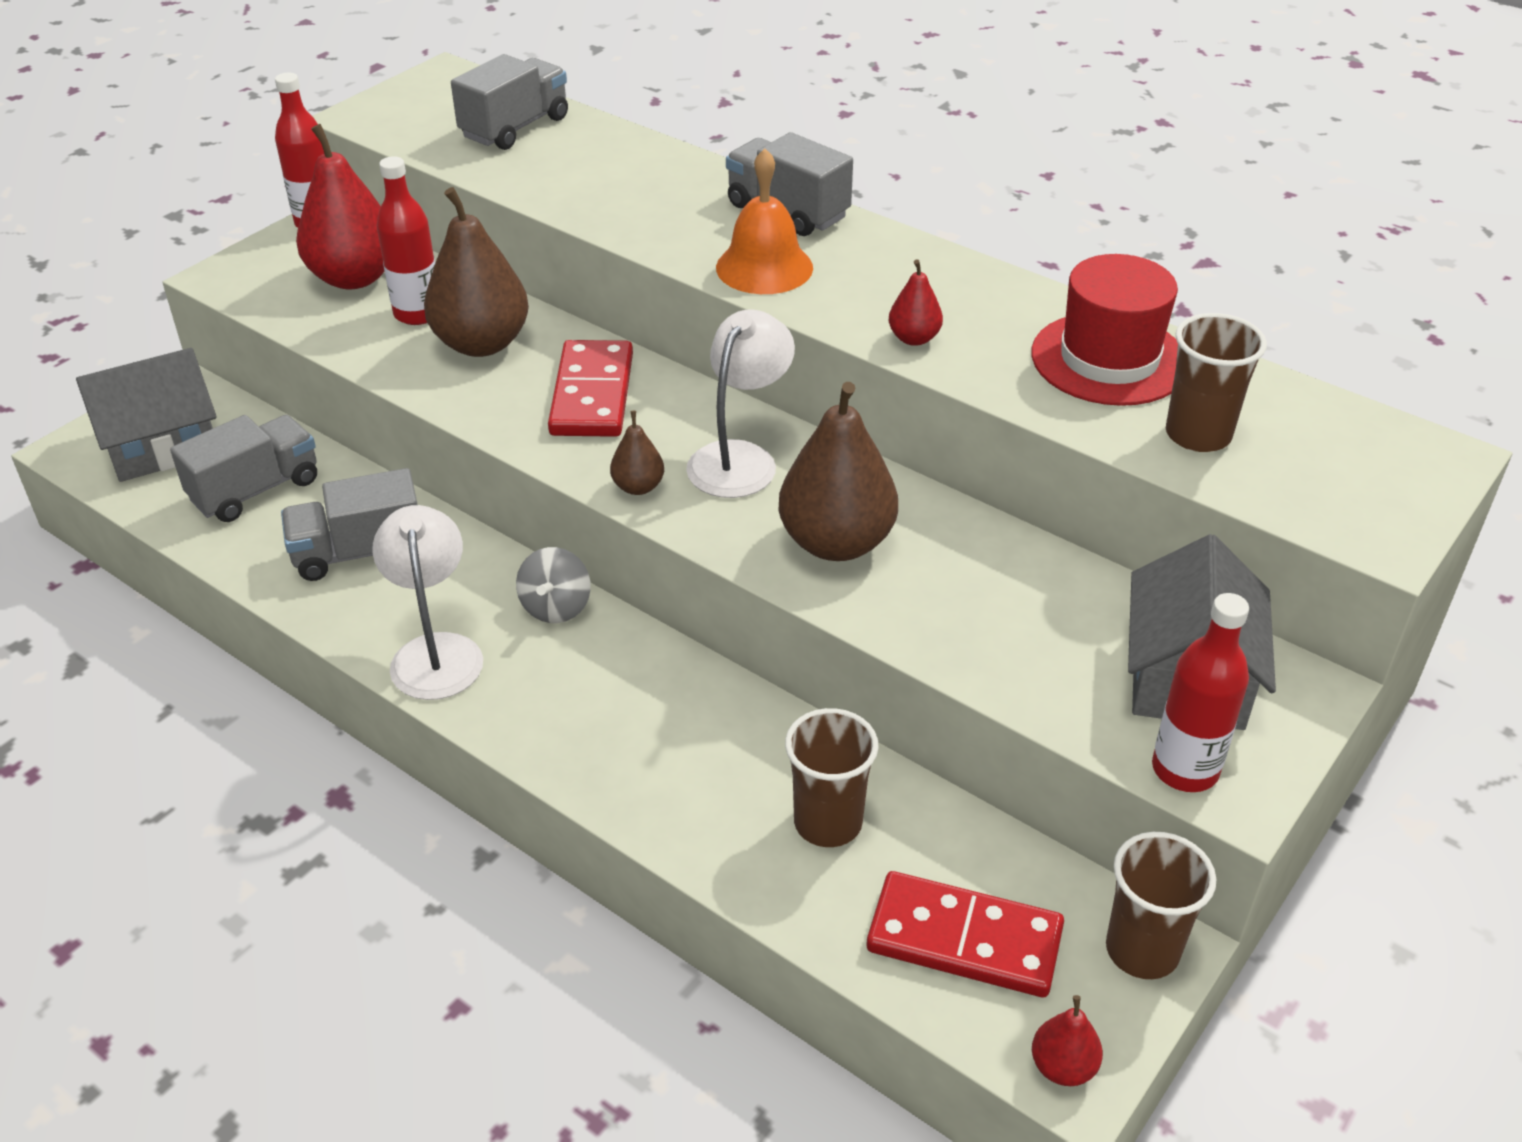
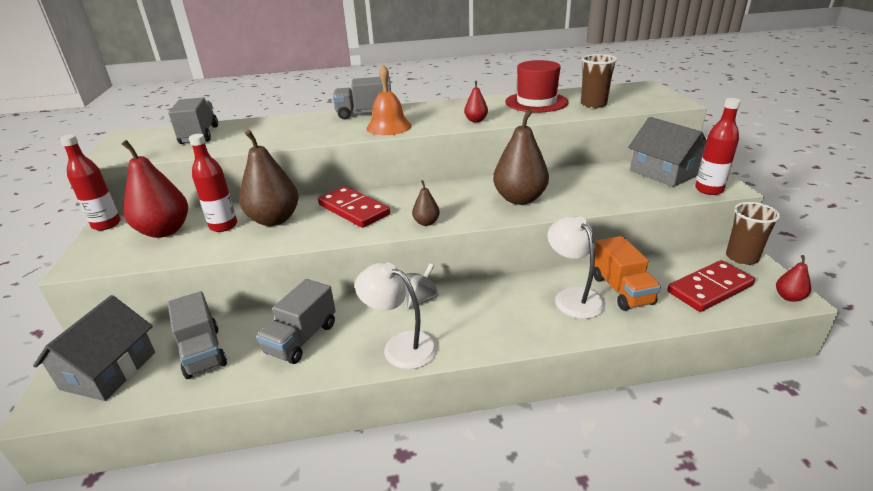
camera: 45 degrees left, 10 degrees down
(255, 490) = (203, 352): grey truck -> grey truck turned 150 degrees clockwise
(556, 607) = (421, 299): grey spinning top -> grey spinning top turned 105 degrees counterclockwise
(740, 458) = (444, 197): white lamp -> white lamp (573, 296)
(828, 822) = (622, 290): brown cup -> orange truck

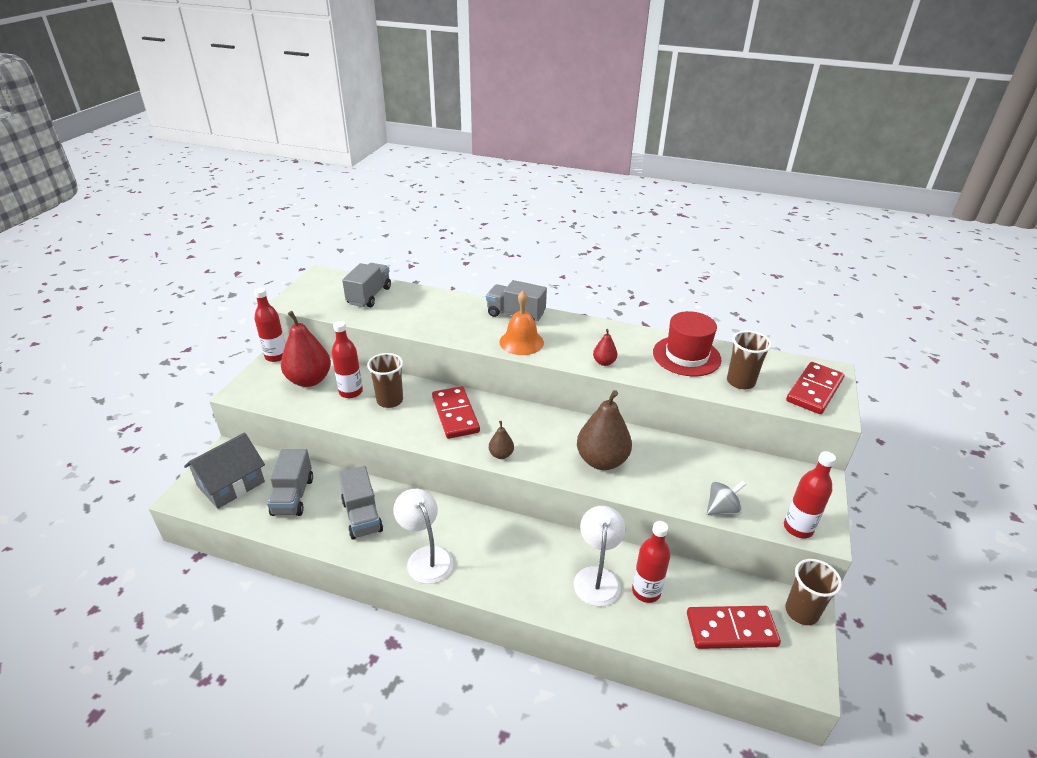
camera: 25 degrees right, 5 degrees up
(274, 220) = (390, 400): brown pear -> brown cup
(302, 338) = (362, 516): grey truck -> grey truck turned 75 degrees counterclockwise
(421, 299) = (471, 520): grey spinning top -> grey spinning top (722, 509)
(622, 290) = (646, 591): orange truck -> red bottle
(648, 96) = (814, 390): none -> red domino
(664, 172) = (774, 486): grey house -> none
(789, 297) = (802, 676): red pear -> none

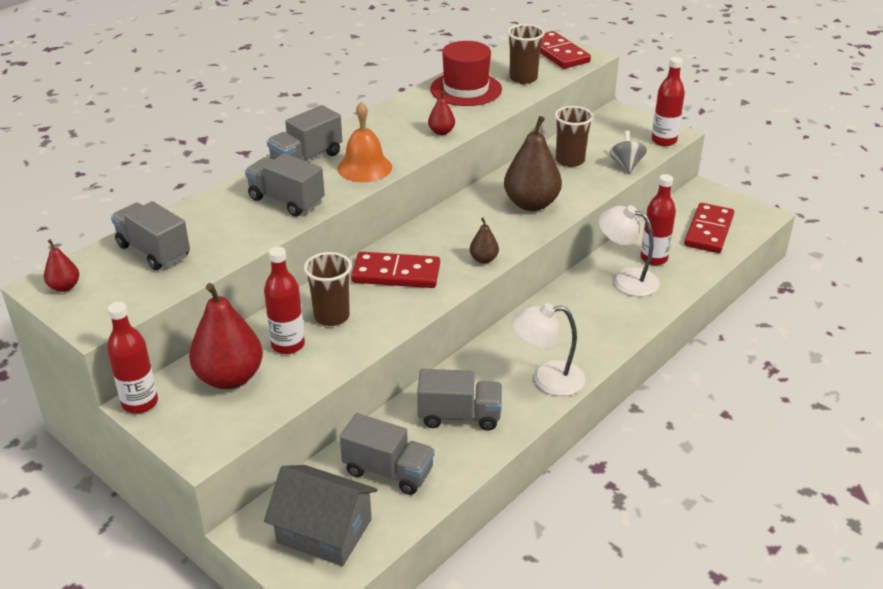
camera: 65 degrees left, 0 degrees up
(231, 484) = (324, 531): grey house -> grey house turned 45 degrees counterclockwise
(320, 281) = (64, 287): none -> red pear
(455, 323) = (286, 201): none -> grey truck
(801, 612) = (706, 194): brown cup -> brown cup (570, 160)

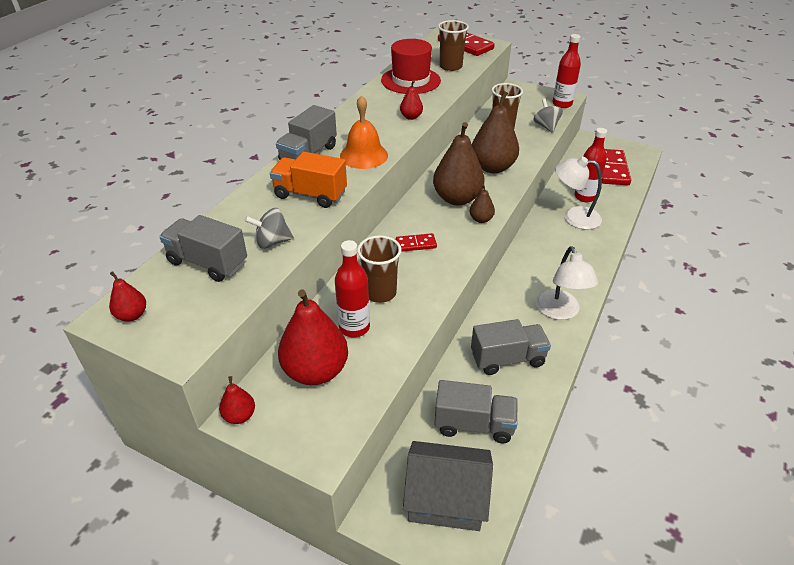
camera: 15 degrees left, 5 degrees up
(140, 403) = (239, 416): red bottle -> red pear
(224, 241) = (272, 242): none -> grey spinning top
(286, 201) = (310, 195): grey truck -> orange truck
(396, 274) = (416, 244): red domino -> red domino, size x0.53
(469, 233) = (457, 198): none -> brown pear
(547, 379) = (560, 312): white lamp -> white lamp turned 75 degrees counterclockwise

